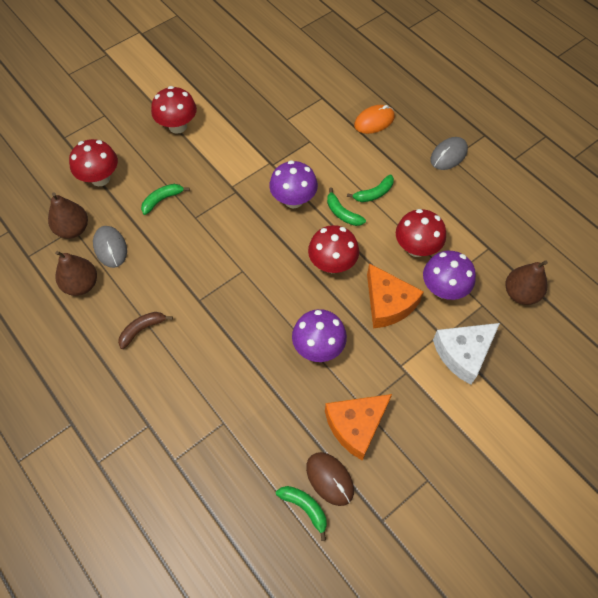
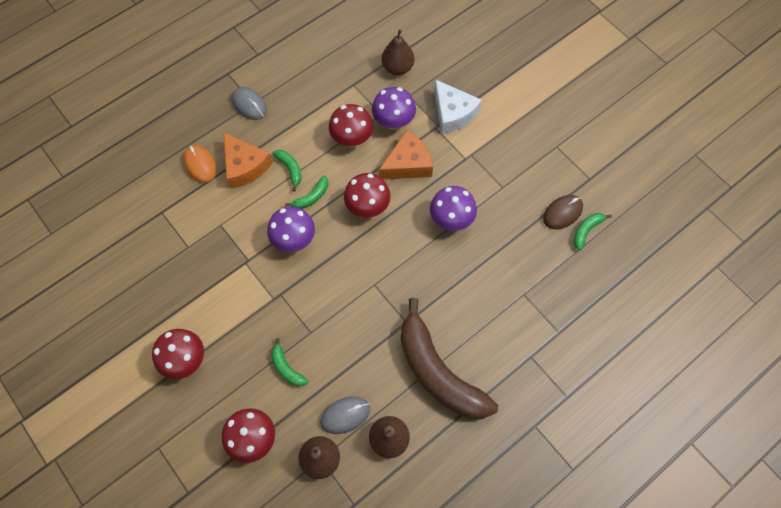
camera: 90 degrees left, 5 degrees up
(142, 329) = (438, 372): brown banana -> brown banana, size x2.50
(356, 426) = (518, 193): orange cheese -> orange cheese (244, 166)

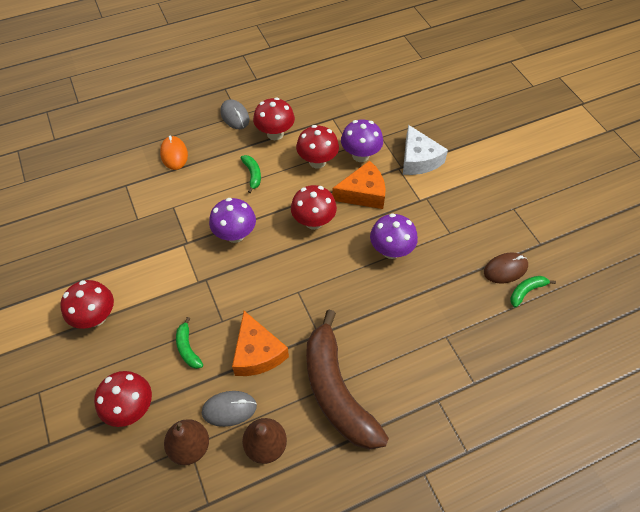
camera: 15 degrees right, 10 degrees down
(244, 166) = (213, 164): orange cheese -> orange cheese (257, 353)
(298, 116) = (275, 134): none -> red mushroom
(311, 197) = (264, 202): green banana -> none
(397, 67) = (377, 113): brown pear -> none

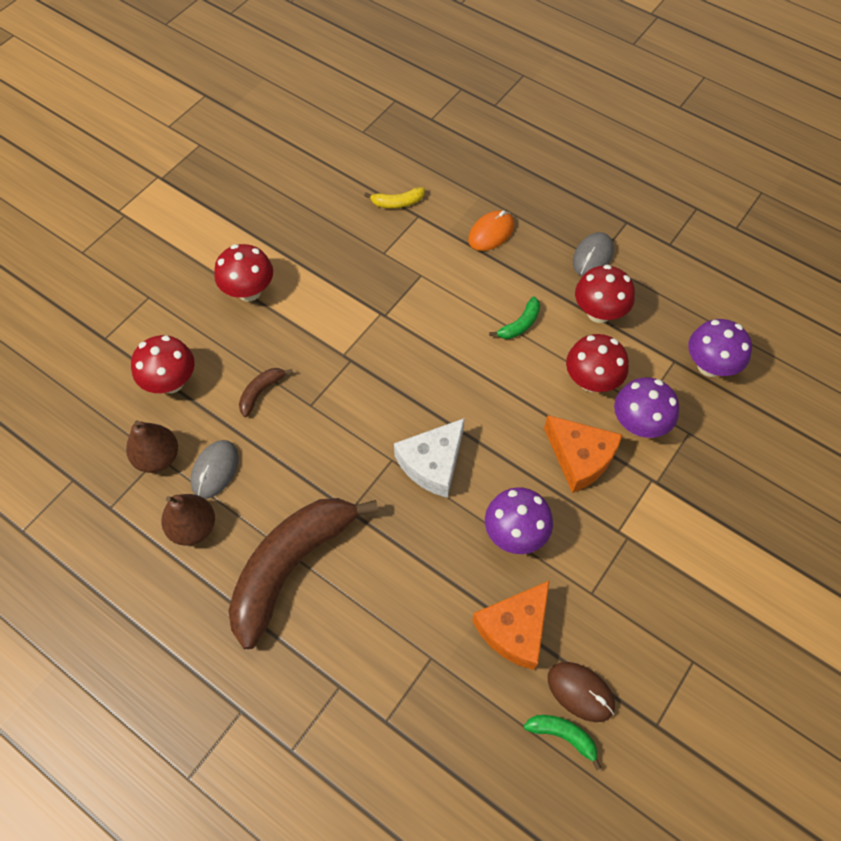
camera: 60 degrees right, 5 degrees up
(104, 191) = (397, 203): none -> yellow banana
(188, 348) = (261, 392): green banana -> brown banana
(229, 409) = (215, 470): grey mouse -> grey mouse turned 60 degrees clockwise
(235, 234) = (425, 355): purple mushroom -> purple mushroom (709, 366)
(257, 353) = (292, 460): orange cheese -> orange cheese (514, 629)
(313, 221) = (498, 425): red mushroom -> none
(418, 159) = (685, 497): white cheese -> white cheese (432, 463)

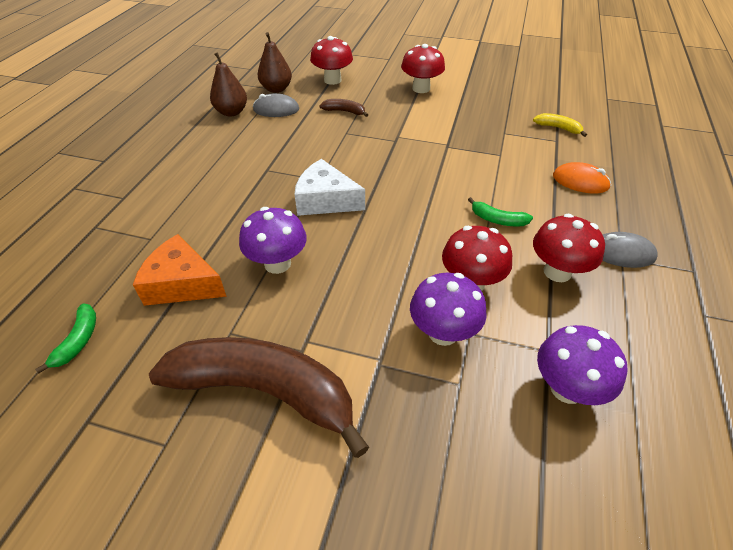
camera: 70 degrees right, 15 degrees down
(291, 566) = (214, 155): brown banana -> brown banana (265, 391)
(397, 203) = (558, 128): yellow banana -> yellow banana turned 150 degrees clockwise
(580, 458) = (377, 292): orange cheese -> none
(580, 692) = (123, 345): brown mouse -> none

